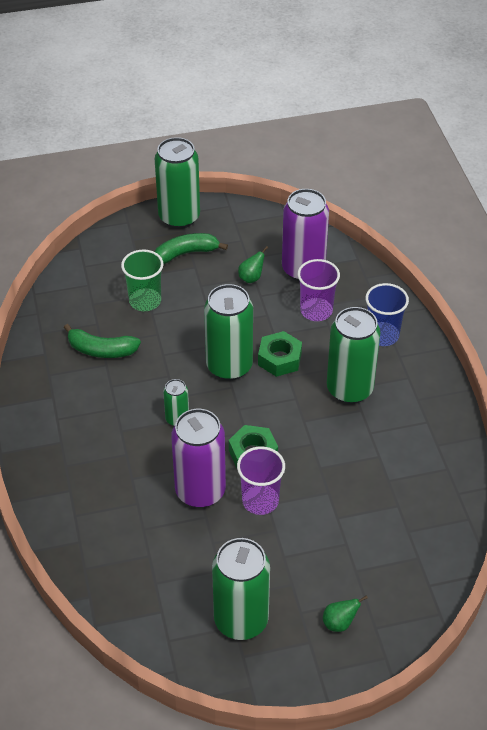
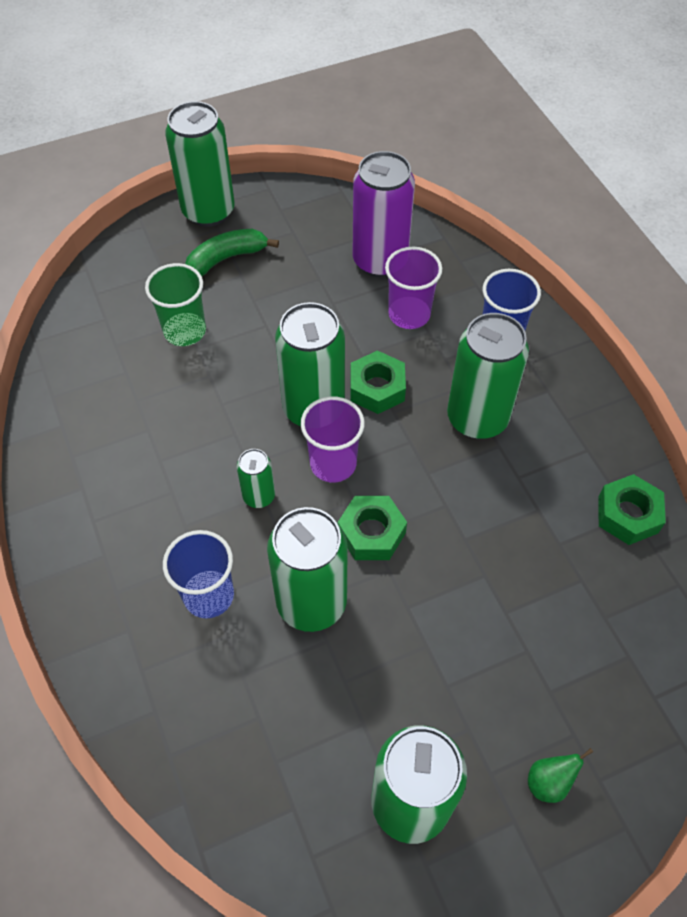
camera: 10 degrees left, 10 degrees up
(101, 350) = (138, 409): green banana -> none
(129, 477) = (208, 595): none -> blue cup
(200, 491) = (311, 602): purple can -> green can
(251, 278) = (317, 281): green pear -> none
(260, 501) = (396, 603): purple cup -> purple cup (333, 463)
(444, 468) = (627, 514): none -> green nut

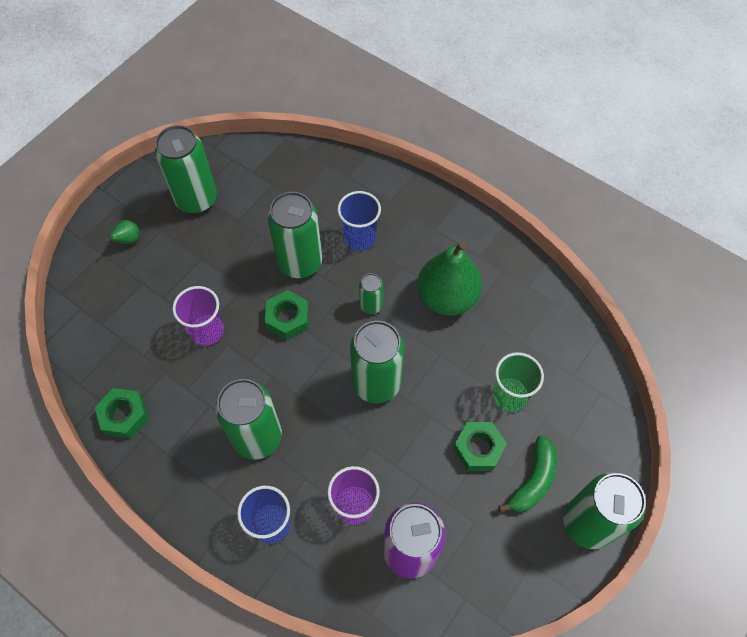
camera: 150 degrees right, 5 degrees up
(163, 459) = (447, 297): none -> green pear
(333, 463) = (338, 350): purple cup -> purple cup (207, 331)
(377, 388) = (342, 423): green nut -> green nut (478, 449)

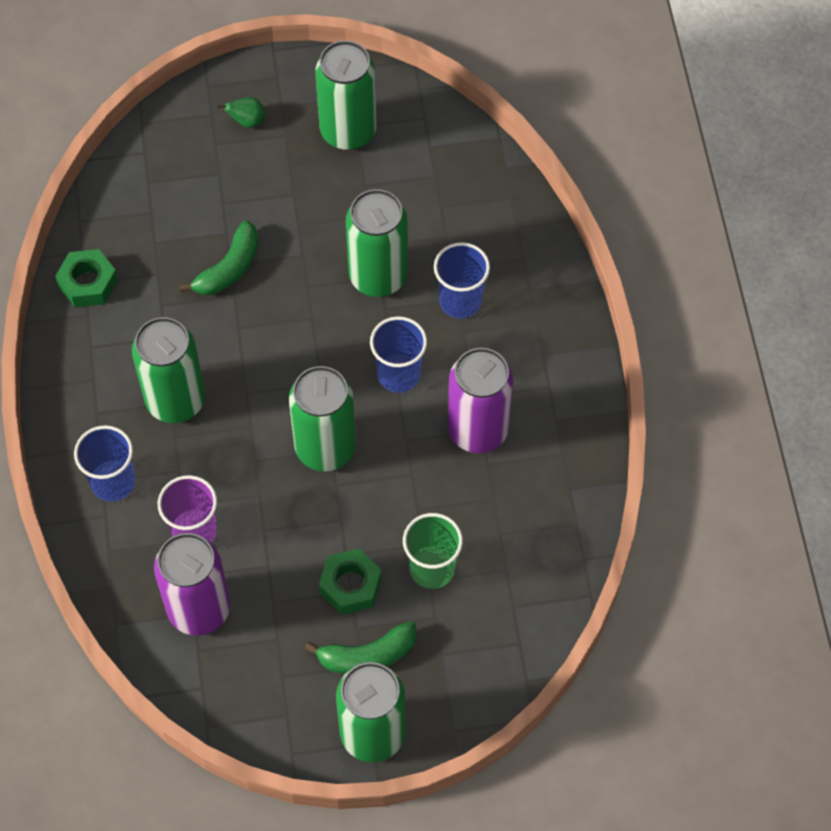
camera: 45 degrees right, 0 degrees up
(207, 331) = (229, 268): purple cup -> green banana
(288, 318) = (311, 319): green nut -> none
(371, 305) = (399, 374): green can -> blue cup
(447, 297) = (477, 430): green pear -> purple can

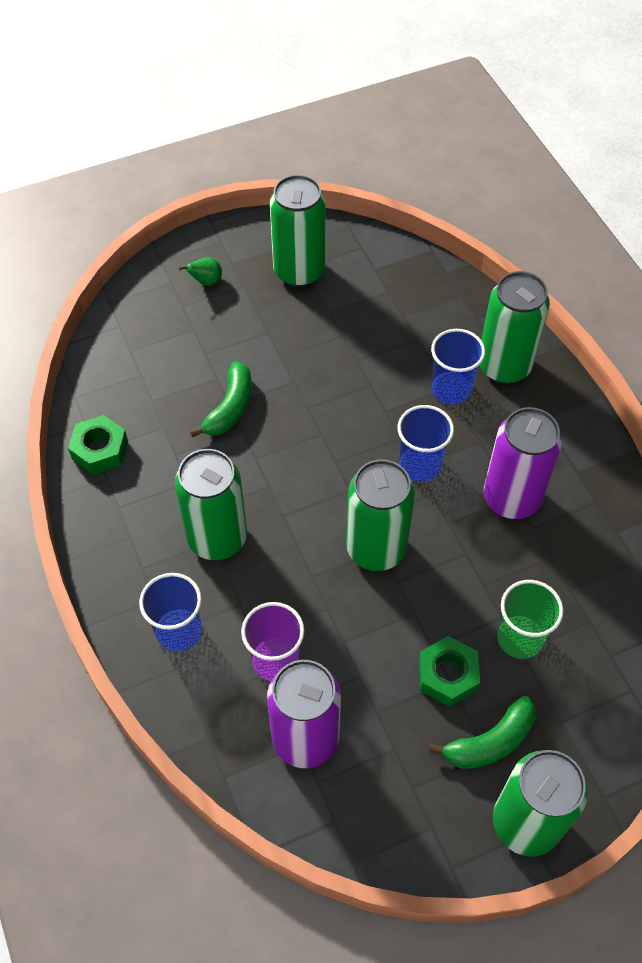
camera: 15 degrees left, 5 degrees down
(378, 276) = (369, 385): green can -> green can (504, 366)

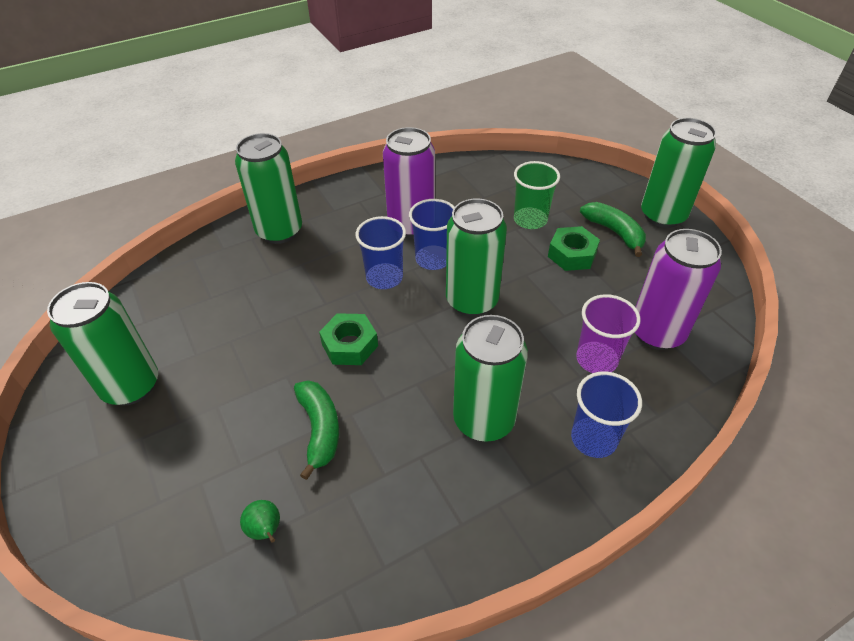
camera: 95 degrees left, 10 degrees down
(100, 450) = (383, 563): green nut -> green nut (350, 345)
(206, 281) = (123, 481): green pear -> green pear (266, 530)
(230, 407) = (320, 429): green banana -> green banana turned 60 degrees clockwise
(451, 389) = (303, 261): blue cup -> blue cup (433, 259)

